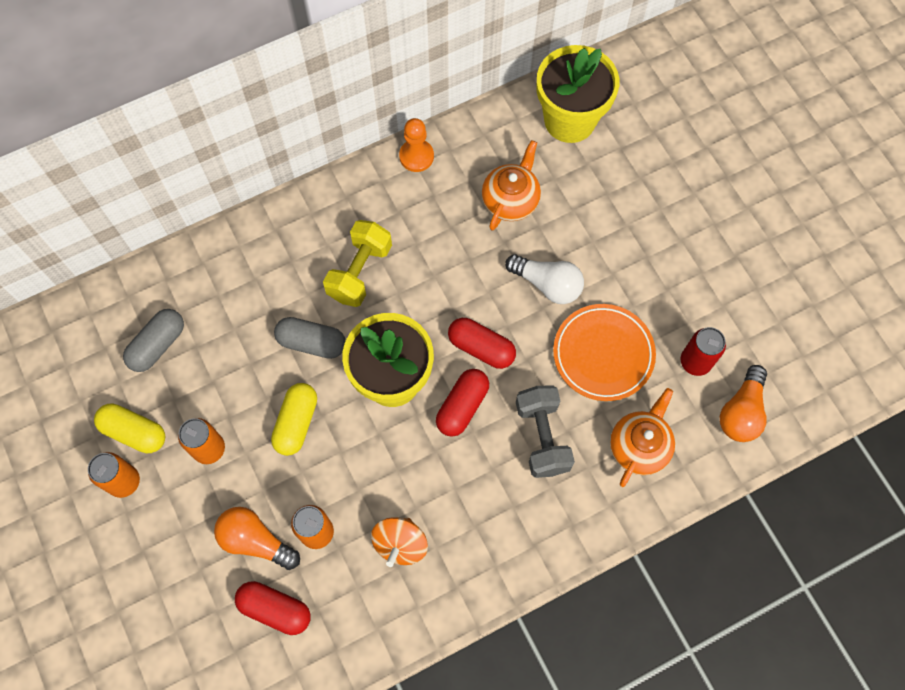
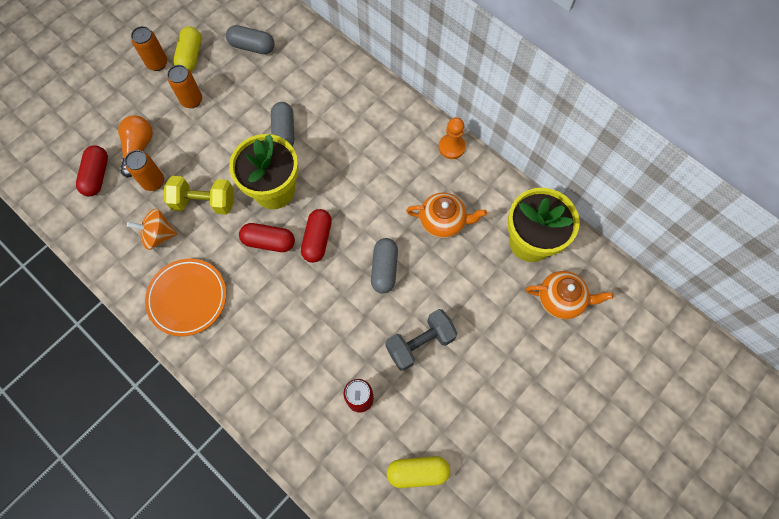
camera: 70 degrees right, 0 degrees up
(296, 423) = (224, 143): yellow capsule -> yellow capsule (417, 472)
(360, 272) = (347, 142): yellow dumbbell -> yellow dumbbell (204, 202)
(542, 437) = (263, 303): grey dumbbell -> grey dumbbell (420, 343)
(547, 284) = (384, 269): white light bulb -> grey capsule
(603, 354) = (342, 326): orange plate -> orange plate (187, 298)
(639, 446) = (277, 375): orange teapot -> orange teapot (561, 299)
(741, 412) = (330, 447): orange light bulb -> none

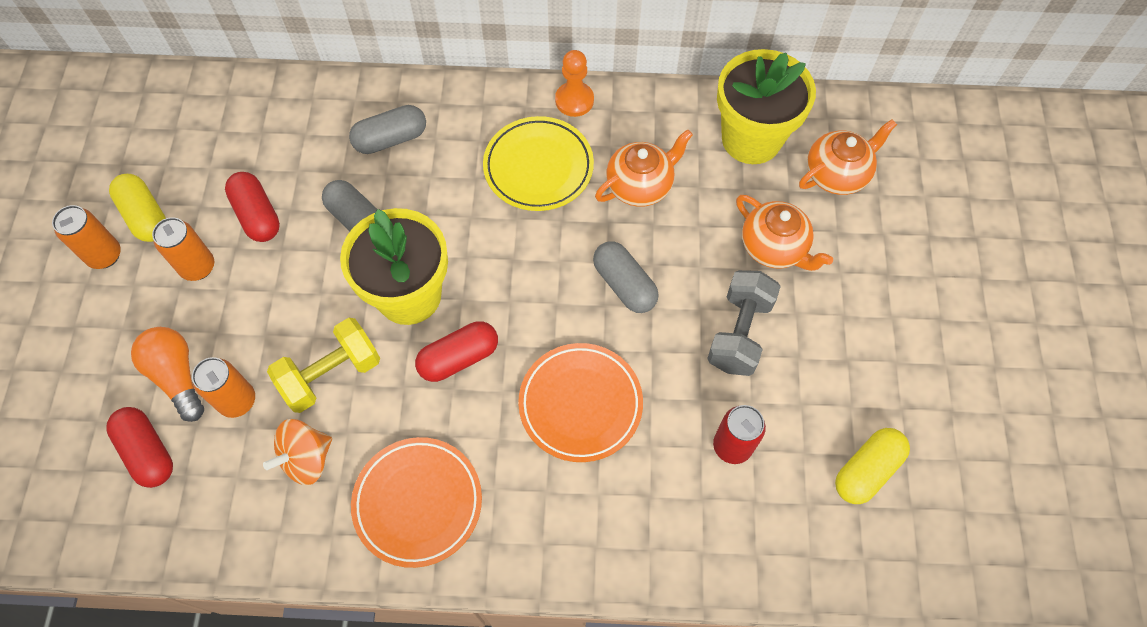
camera: 40 degrees left, 5 degrees down
(252, 46) = (221, 150): grey capsule -> grey capsule (391, 139)
(305, 313) = (580, 404): none -> orange plate
(317, 239) = (516, 311): red capsule -> red capsule (257, 215)
(398, 171) = (538, 167): none -> yellow plate
(484, 312) = (774, 247): none -> orange teapot

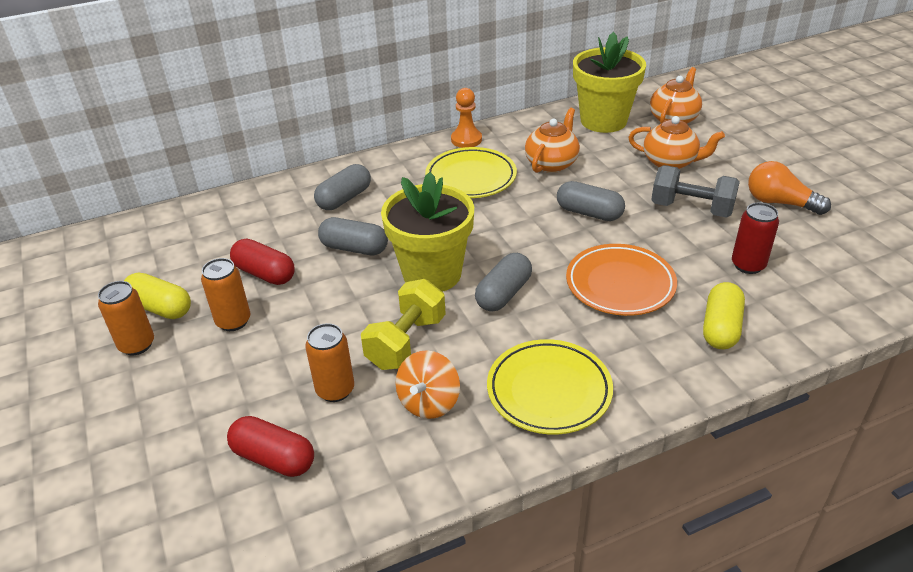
camera: 25 degrees left, 25 degrees down
(177, 376) = (265, 396): orange light bulb -> orange light bulb (779, 203)
(418, 503) = (549, 391): orange plate -> yellow plate
(459, 358) = (503, 294): red capsule -> grey capsule
(739, 333) = (691, 209): grey dumbbell -> grey dumbbell turned 60 degrees counterclockwise
(866, 470) = (846, 243): yellow capsule -> yellow capsule (721, 328)

